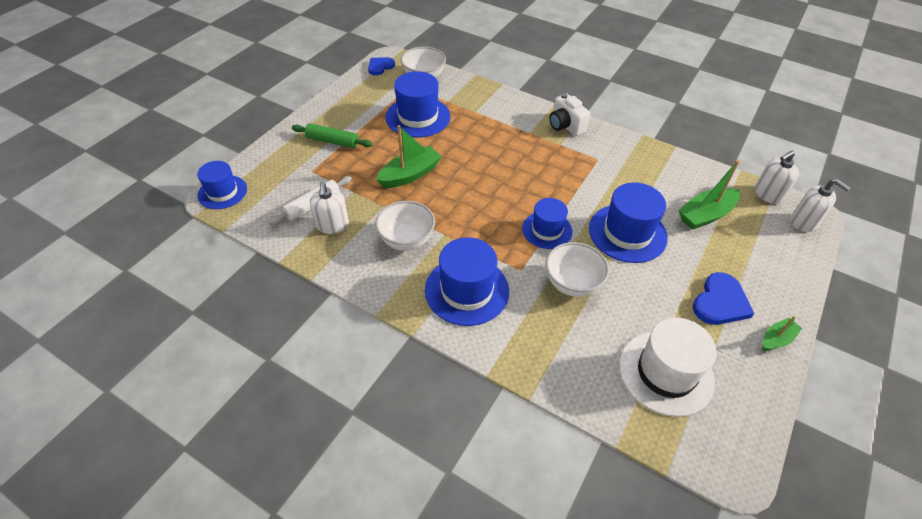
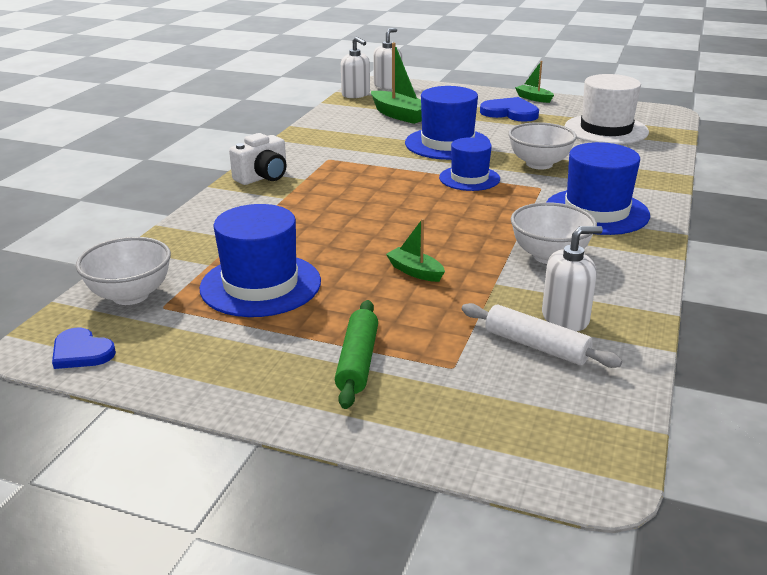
camera: 100 degrees left, 20 degrees down
(222, 192) = (574, 468): blue hat -> none
(410, 174) = (415, 271): green boat -> green boat, size x0.58

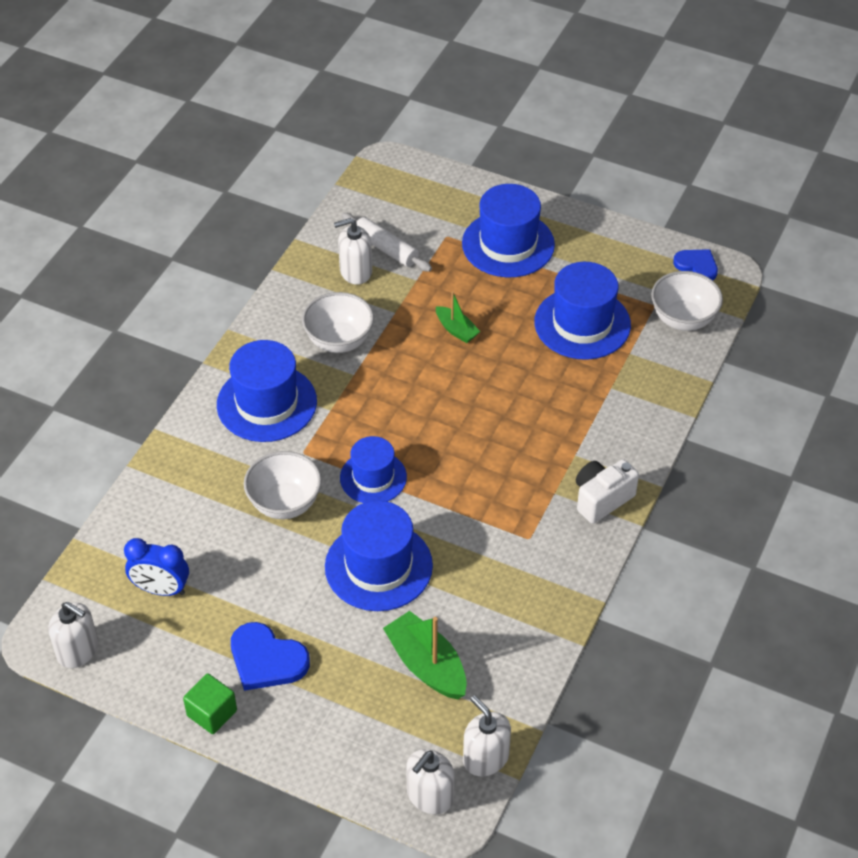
camera: 175 degrees left, 20 degrees up
(358, 362) = (508, 244): green rolling pin -> blue hat
(533, 98) = (212, 713): green boat -> green cube
(606, 130) = (161, 589): white hat -> blue clock
(640, 110) = (78, 650): none -> white soap dispenser

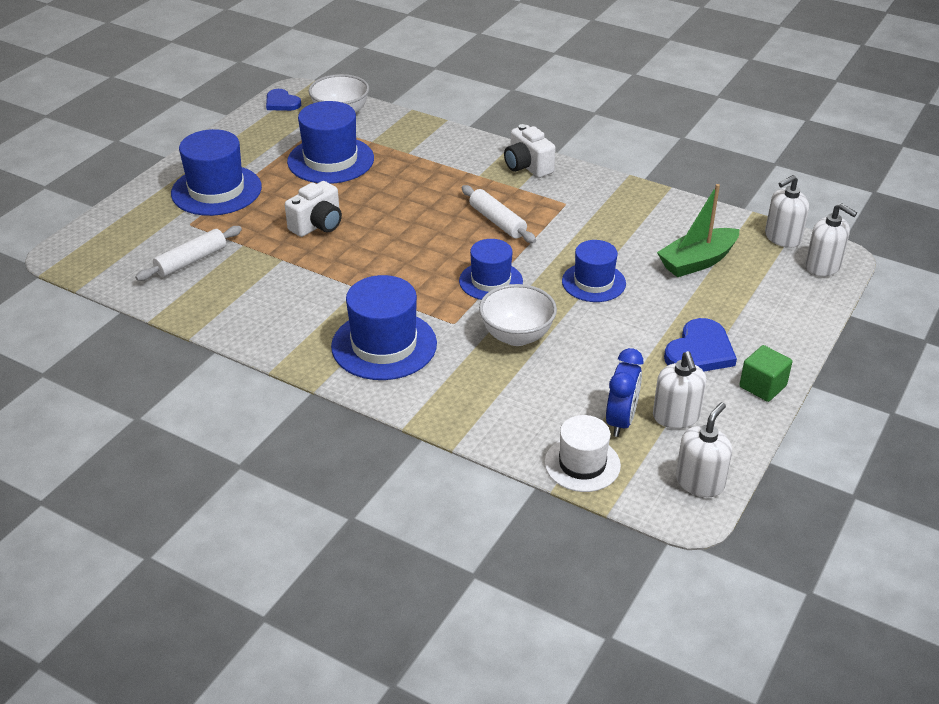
camera: 85 degrees left, 10 degrees down
(104, 559) = (582, 464): none -> white hat
(339, 341) = (310, 295): white bowl -> none
(355, 271) = (216, 281): white soap dispenser -> white soap dispenser (676, 416)
(378, 566) = (593, 282): blue hat -> blue hat, size x0.65
(456, 330) = (317, 225): green boat -> white camera
(483, 477) = (497, 221): none -> white rolling pin
(697, 266) = (282, 103): blue heart -> blue heart turned 90 degrees counterclockwise

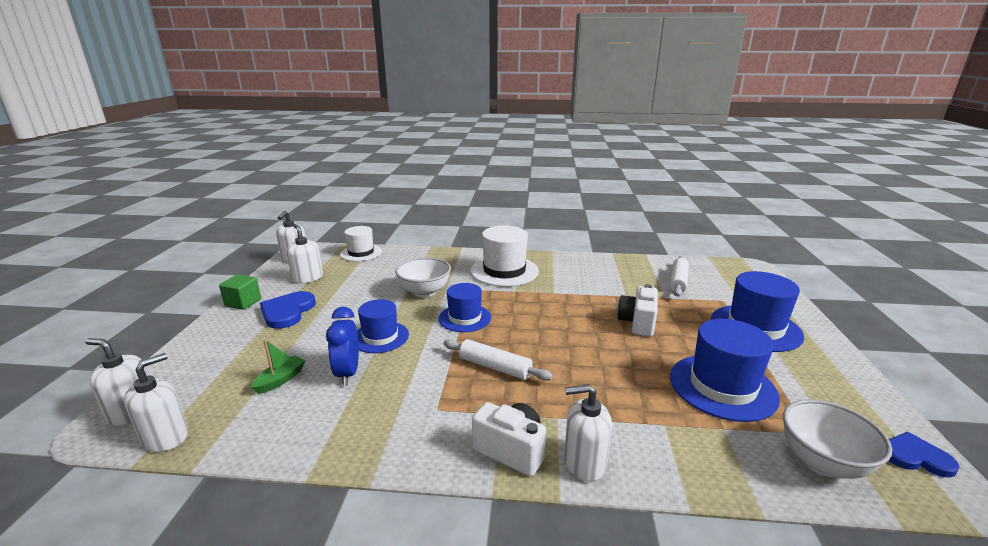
camera: 155 degrees right, 15 degrees down
(384, 345) = (504, 271): blue hat -> white hat
(485, 150) = (584, 462): none -> white soap dispenser
(621, 421) = (342, 270): blue clock -> blue clock (348, 373)
(697, 261) = (280, 380): green boat -> green boat, size x0.58

